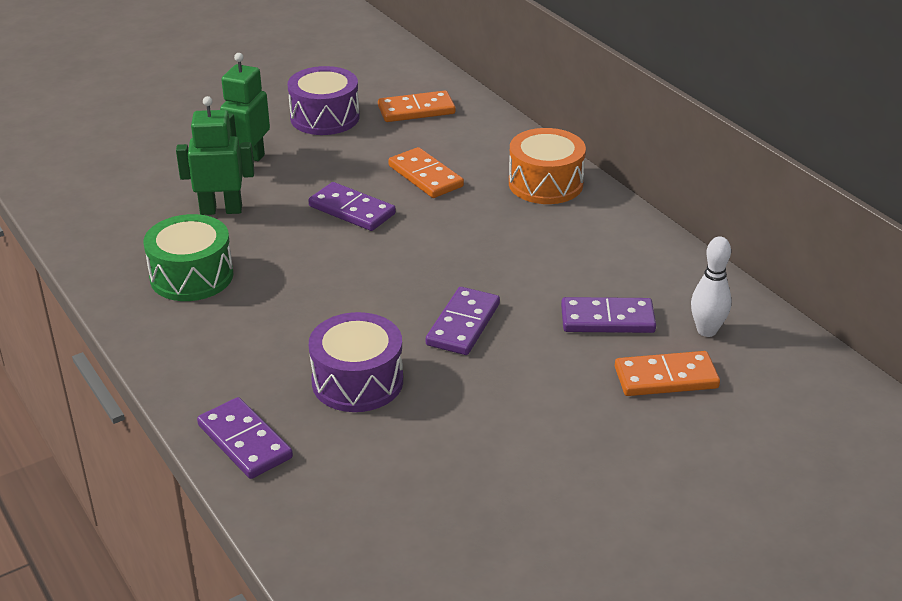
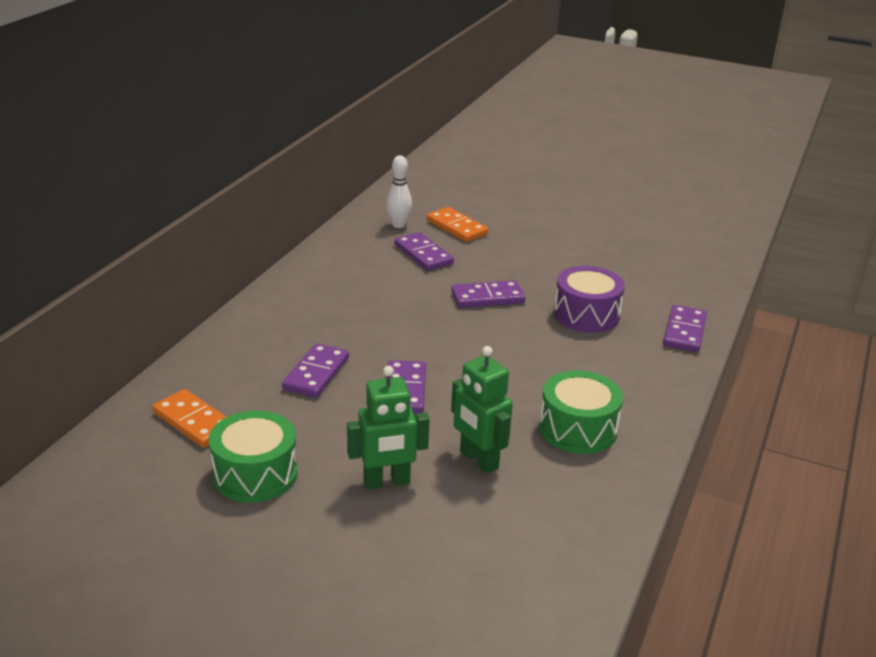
camera: 125 degrees left, 5 degrees down
(325, 117) = (255, 474): purple drum -> green drum
(425, 176) = (316, 373): orange domino -> purple domino
(545, 183) = (276, 316): orange drum -> none

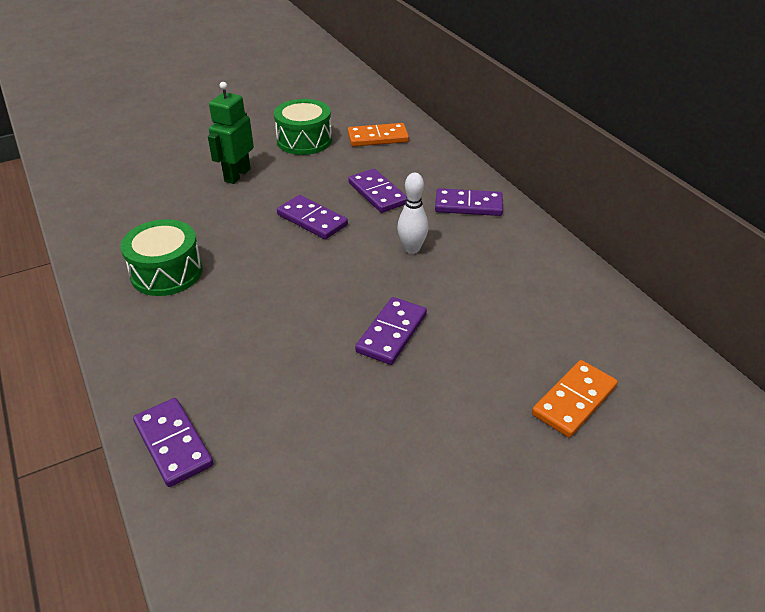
camera: 130 degrees right, 10 degrees up
(398, 225) = (613, 353): white bowling pin -> white bowling pin (412, 249)
(423, 254) = (522, 335): purple domino -> purple domino (468, 205)
(456, 227) = (574, 400): orange domino -> orange domino turned 45 degrees counterclockwise
(478, 460) = (205, 214): green robot -> none
(586, 314) = (288, 385): purple drum -> none

